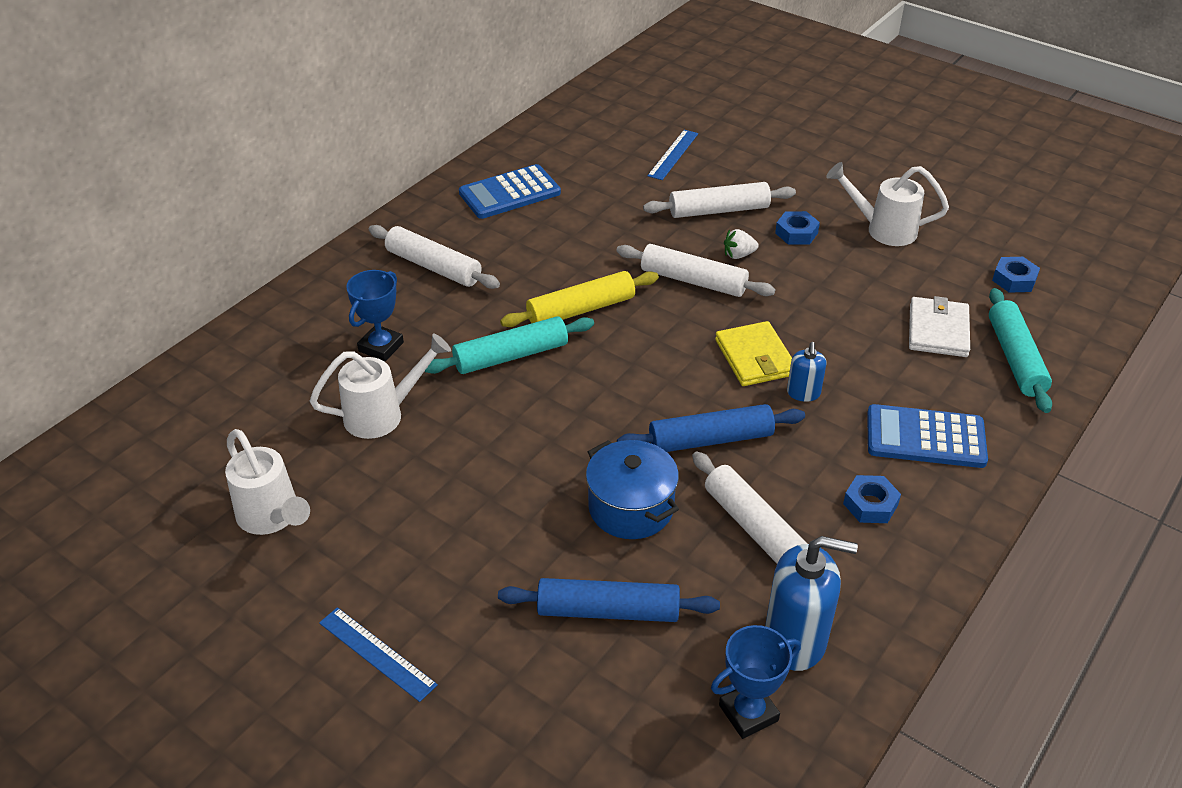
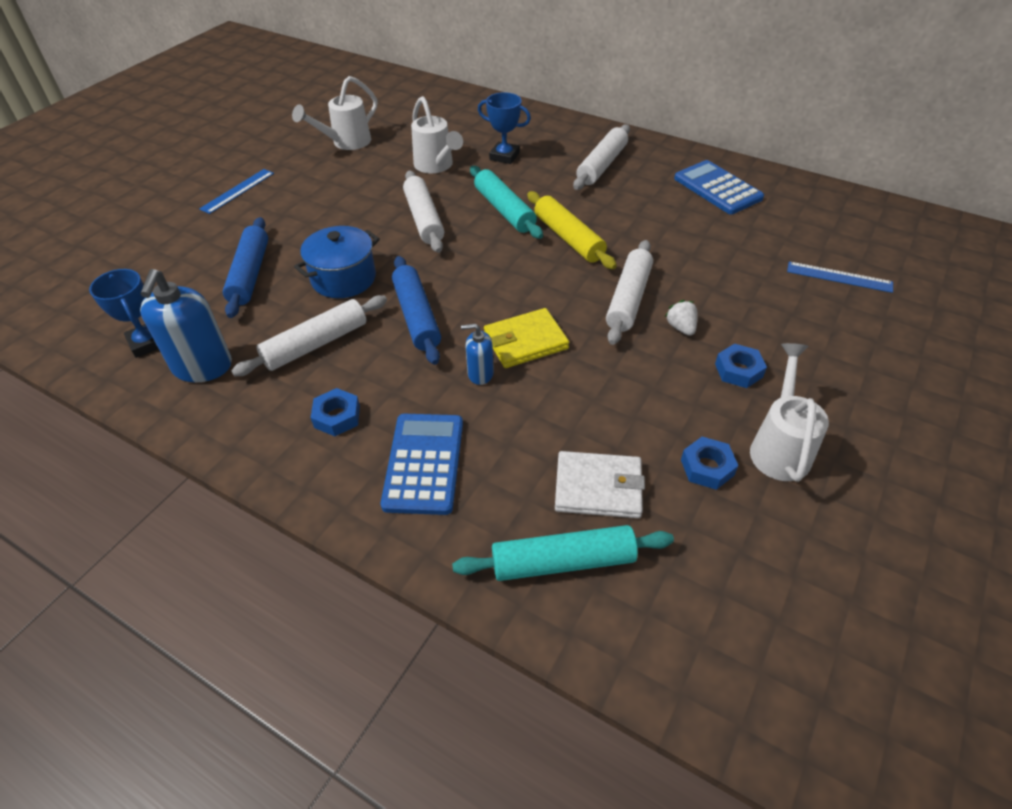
camera: 85 degrees right, 5 degrees up
(718, 210) = (753, 312): white rolling pin -> white rolling pin (424, 219)
(1014, 279) = (725, 581): blue nut -> blue nut (707, 467)

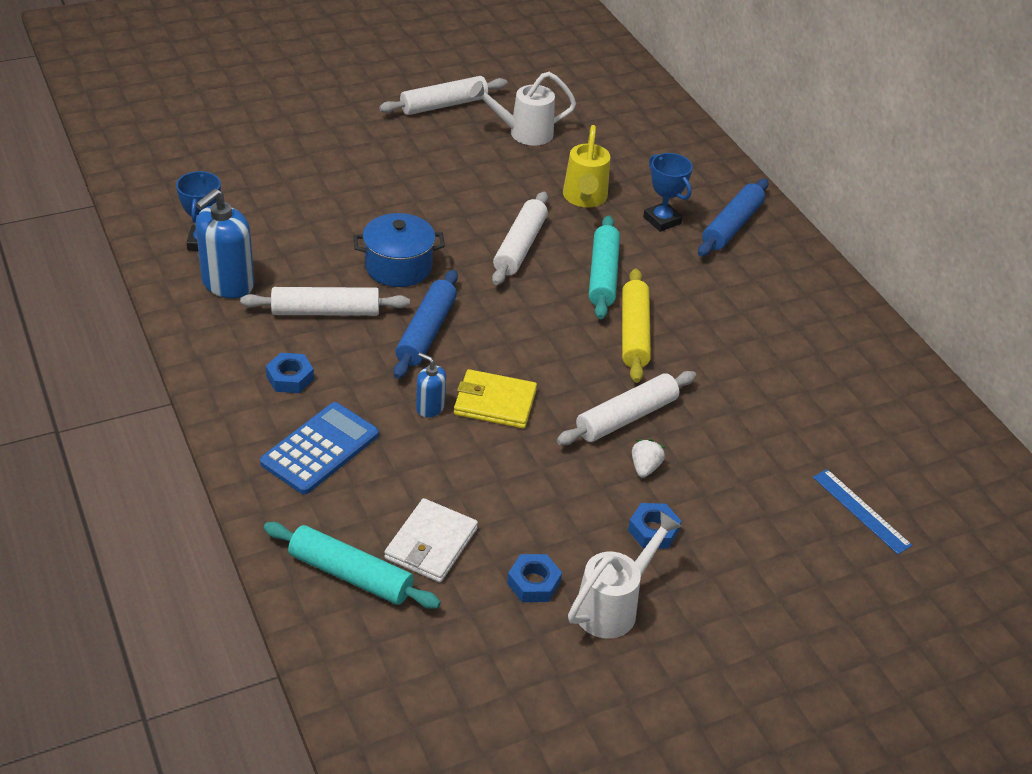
camera: 30 degrees right, 5 degrees down
(237, 191) = (384, 138): blue ruler -> none
(250, 274) = (327, 223): blue rolling pin -> blue rolling pin (732, 226)
(436, 166) = (584, 199): white watering can -> yellow watering can
(598, 487) = (431, 544): white wallet -> white wallet turned 75 degrees clockwise
(602, 165) = (751, 278): white rolling pin -> white rolling pin (443, 105)
(717, 188) = (846, 362): blue calculator -> none

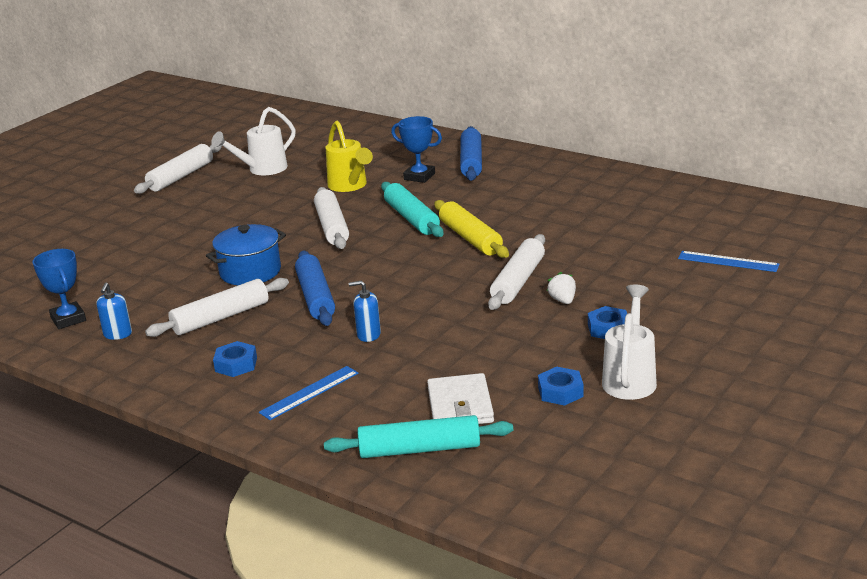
camera: 25 degrees left, 15 degrees down
(227, 284) = (117, 334): blue soap dispenser -> blue soap dispenser, size x0.53
(320, 449) = (309, 392): blue calculator -> blue ruler
(494, 402) = (414, 312): yellow wallet -> none

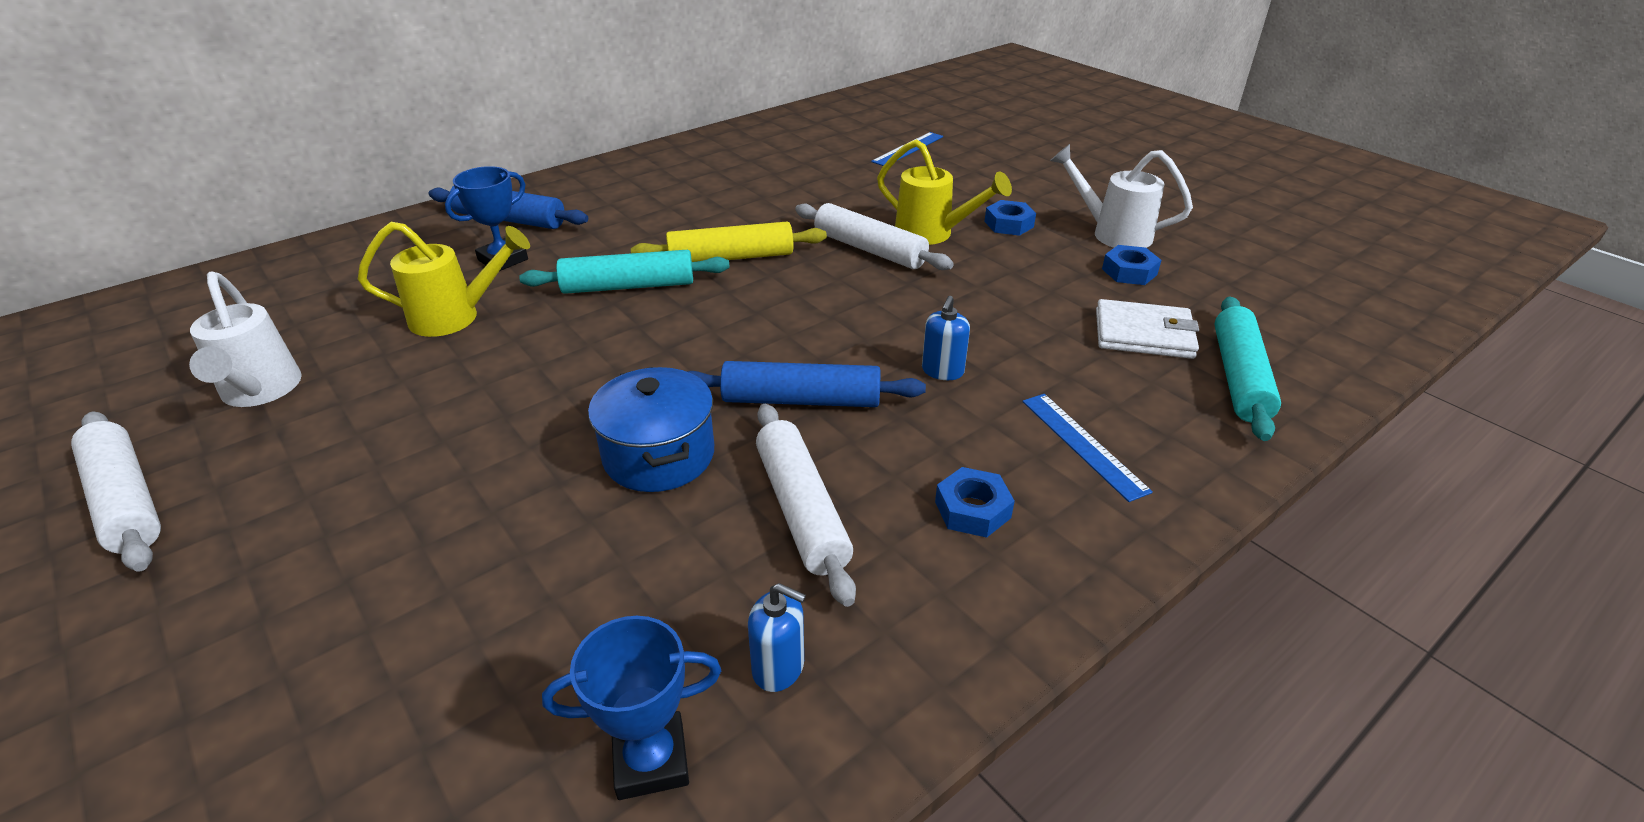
camera: 75 degrees left, 10 degrees up
(332, 227) = (580, 353): white rolling pin -> none
(563, 300) = (933, 234): white strawberry -> yellow watering can

